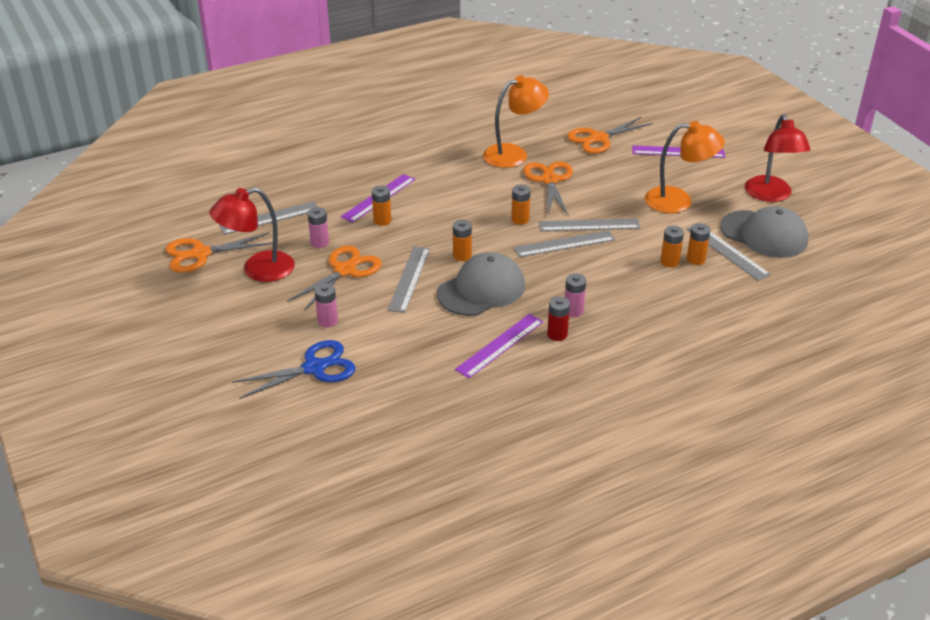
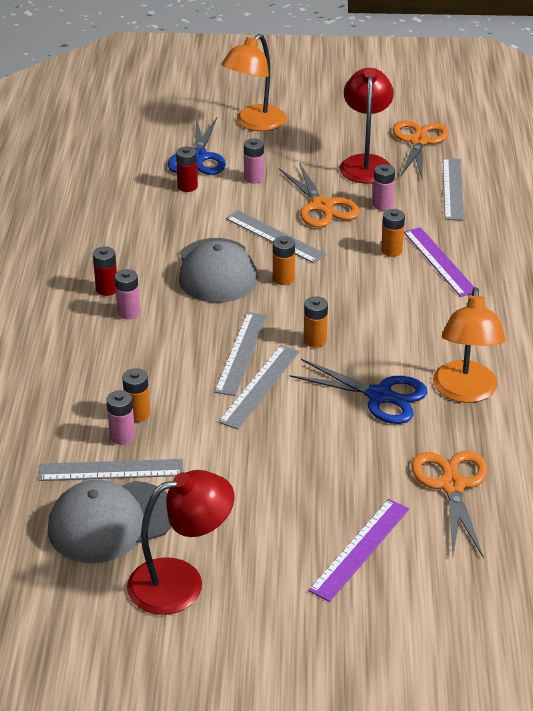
camera: 120 degrees right, 0 degrees up
(371, 354) = (187, 186): none -> red battery
(500, 345) = (127, 253): purple ruler -> none
(549, 180) = (380, 396): orange scissors -> blue scissors
(678, 201) = (244, 484): orange lamp -> orange lamp (254, 124)
(695, 259) = (122, 436): orange battery -> pink battery
(770, 195) = (181, 582): red lamp -> red lamp turned 135 degrees clockwise

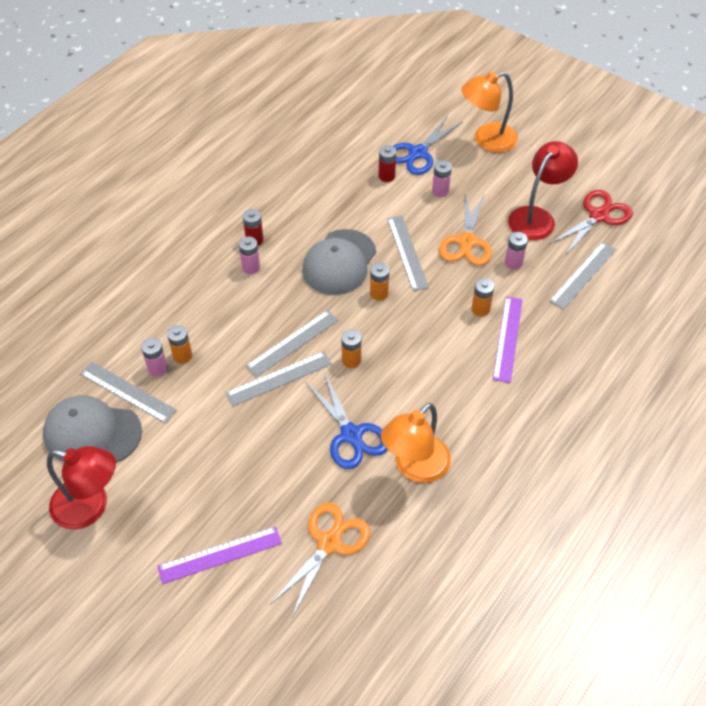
camera: 35 degrees right, 15 degrees up
(419, 141) = (598, 216): orange scissors -> red scissors

